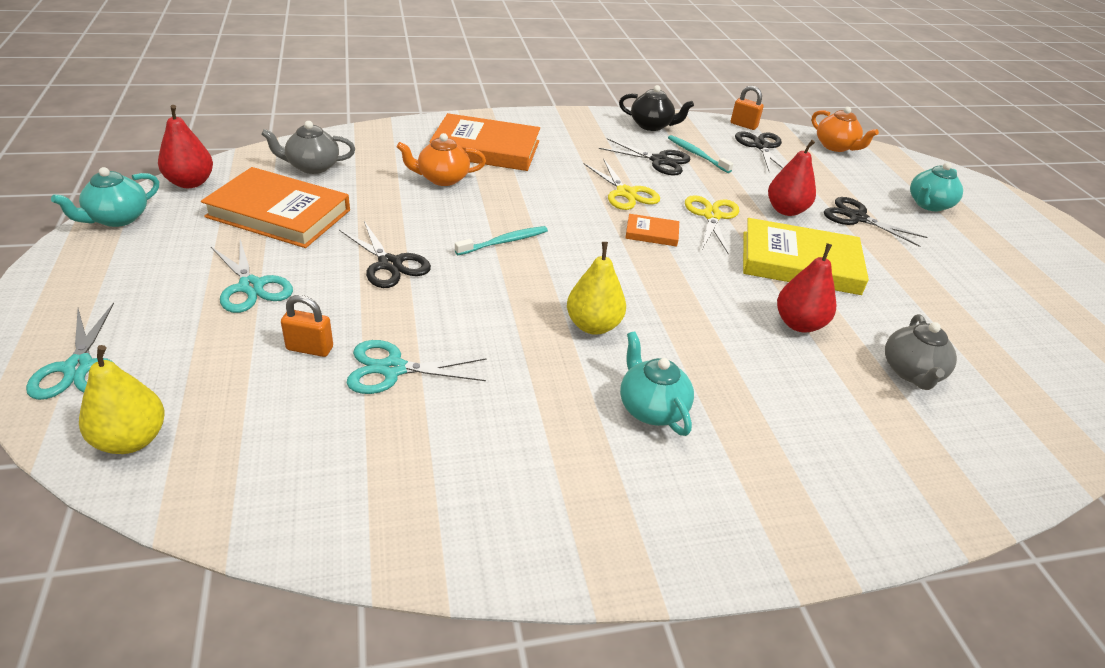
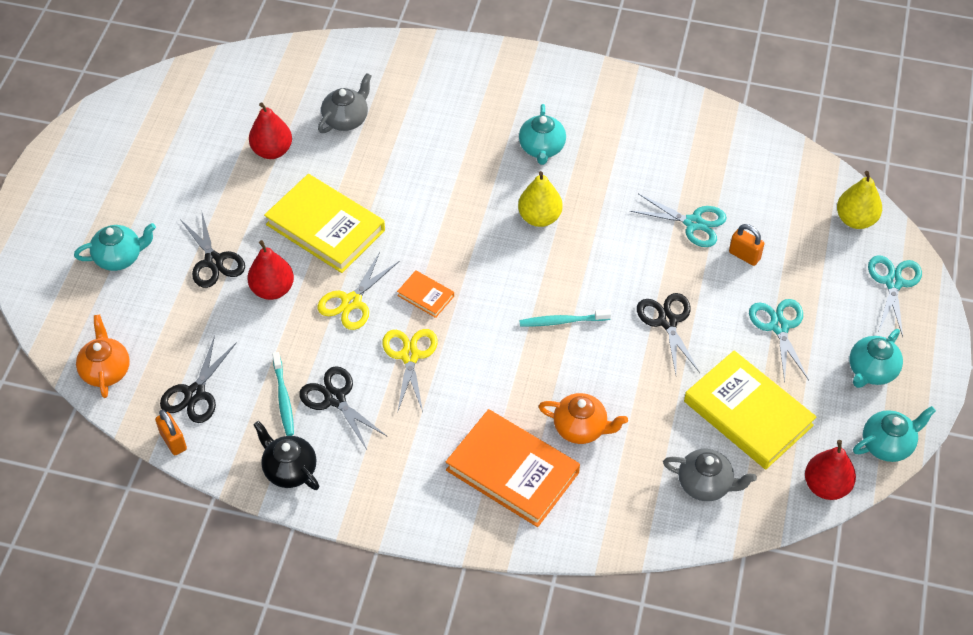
camera: 150 degrees left, 15 degrees up
(129, 271) = (871, 371): none -> turquoise teapot
(279, 214) = (748, 413): orange book -> yellow book
(799, 324) = (386, 175): red pear -> red pear (272, 151)

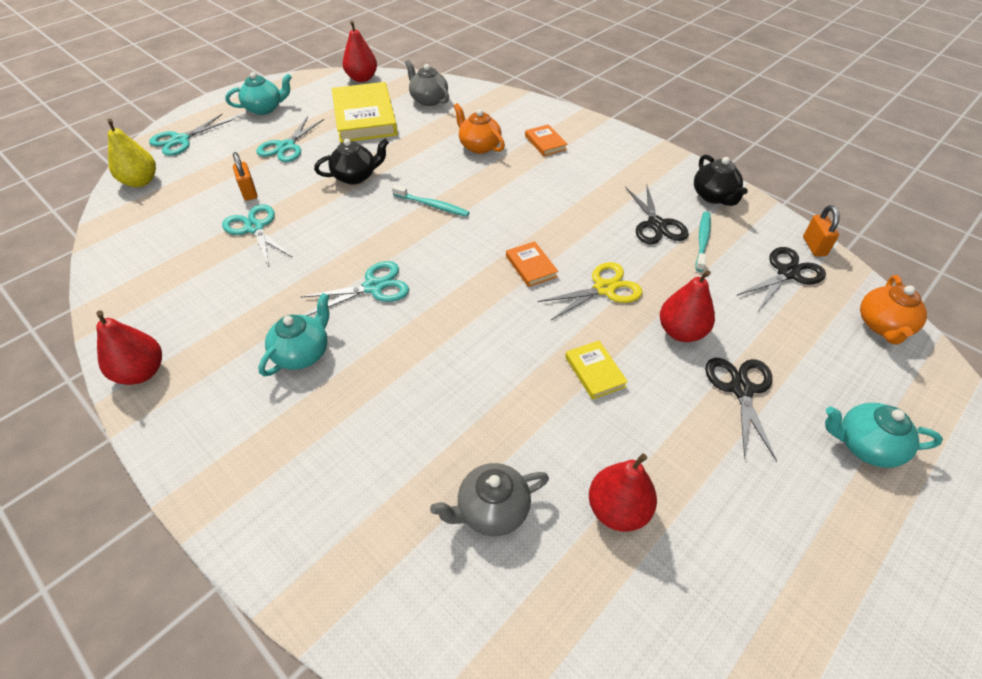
camera: 150 degrees left, 5 degrees down
(325, 227) = (595, 372): yellow book -> yellow book, size x0.46
(410, 356) = (575, 229): yellow scissors -> none
(512, 471) = (545, 143): orange book -> orange book, size x0.46
(539, 217) = (373, 287): yellow pear -> turquoise scissors
(633, 91) = (142, 372): none -> red pear
(667, 321) = (355, 176): black scissors -> black teapot
(887, 444) = (305, 81): turquoise teapot -> none

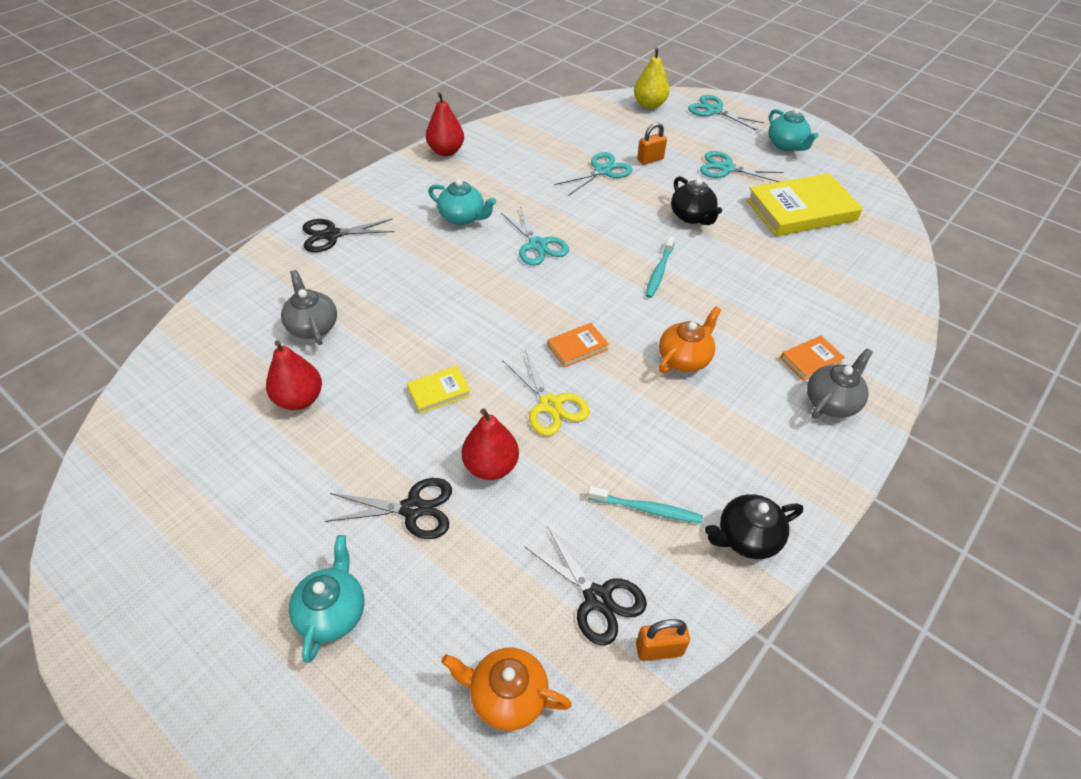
camera: 85 degrees right, 0 degrees up
(362, 78) = (881, 199): red pear -> none
(428, 100) = (861, 254): grey teapot -> grey teapot (831, 402)
(479, 146) = (779, 301): orange teapot -> orange teapot (684, 358)
(656, 225) = (668, 462): black scissors -> black scissors (332, 235)

